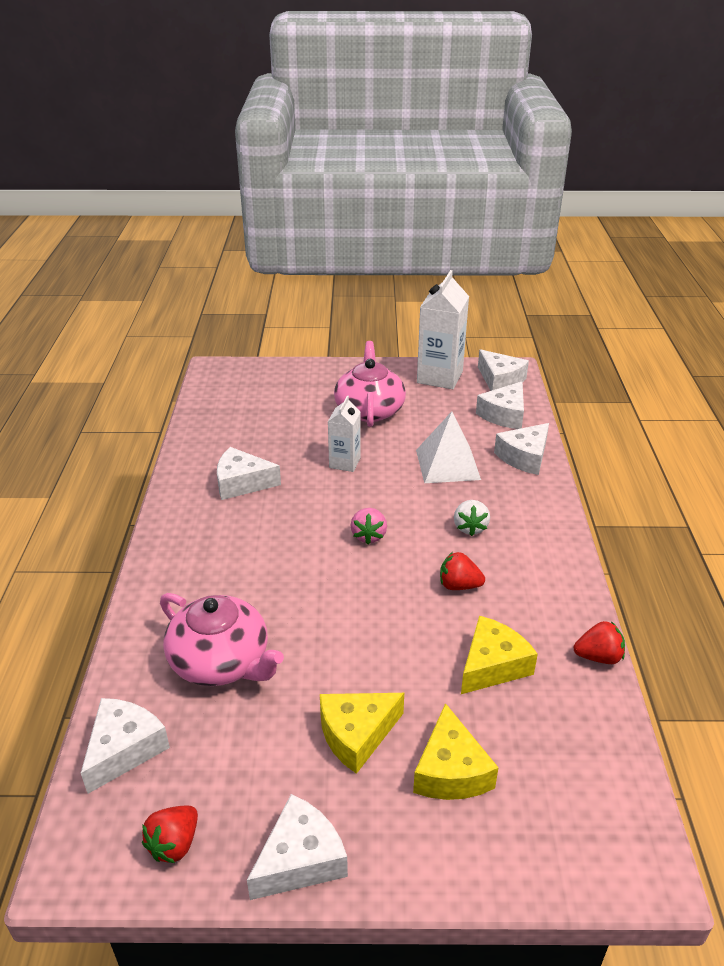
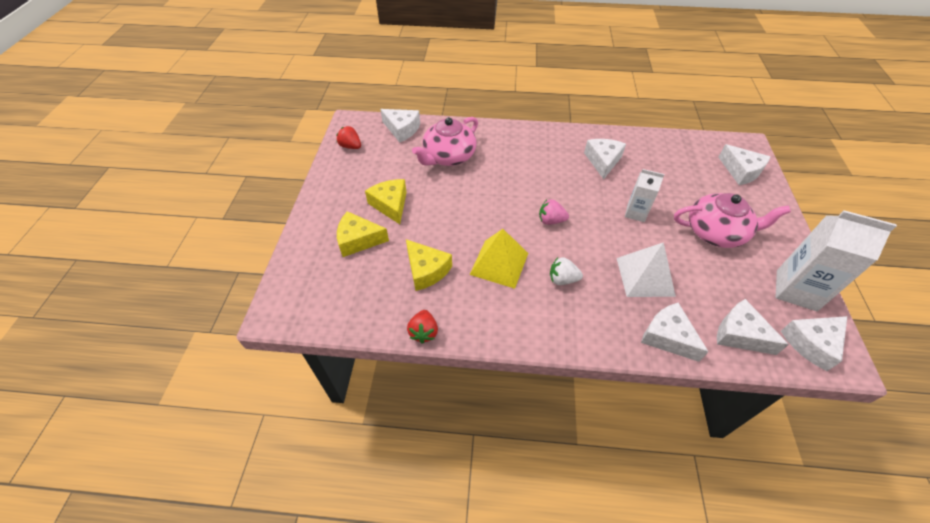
camera: 95 degrees right, 15 degrees up
(300, 859) = (330, 183): white cheese -> white cheese (741, 171)
(459, 585) = (499, 263): red strawberry -> yellow pyramid

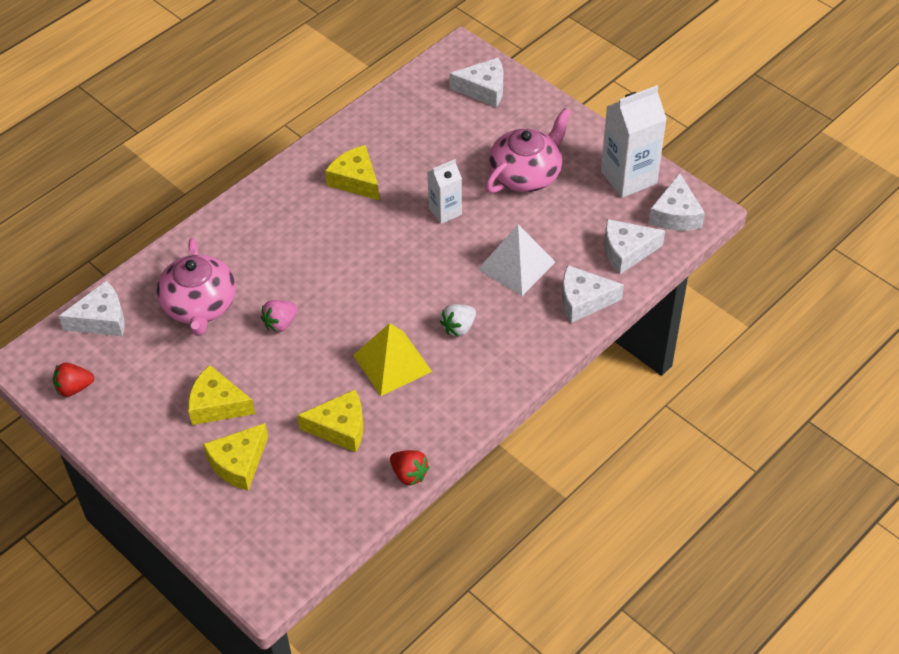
camera: 50 degrees left, 0 degrees up
(551, 220) = (384, 284): pink strawberry -> pink strawberry (280, 323)
(603, 161) = (355, 180): white cheese -> yellow cheese

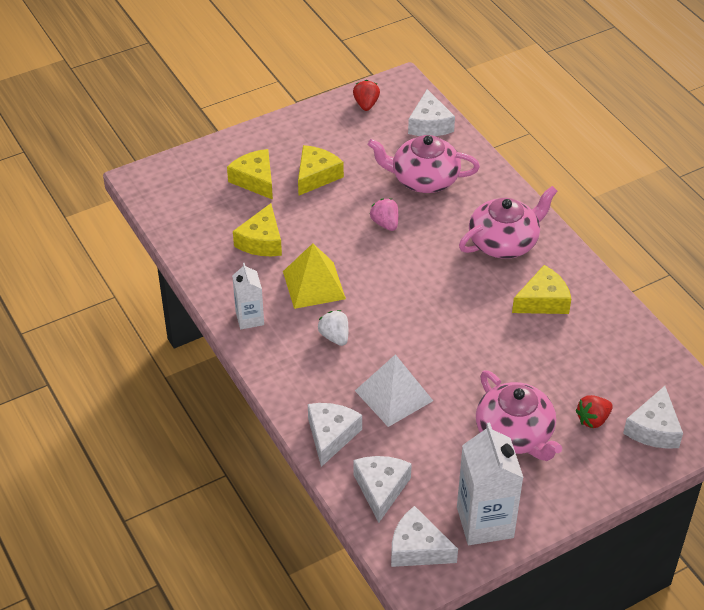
camera: 105 degrees right, 5 degrees down
(282, 222) = (504, 242): none -> pink teapot
(409, 474) = (197, 273): red strawberry -> red strawberry (593, 419)
(445, 211) = (482, 358): white carton -> white carton (249, 318)

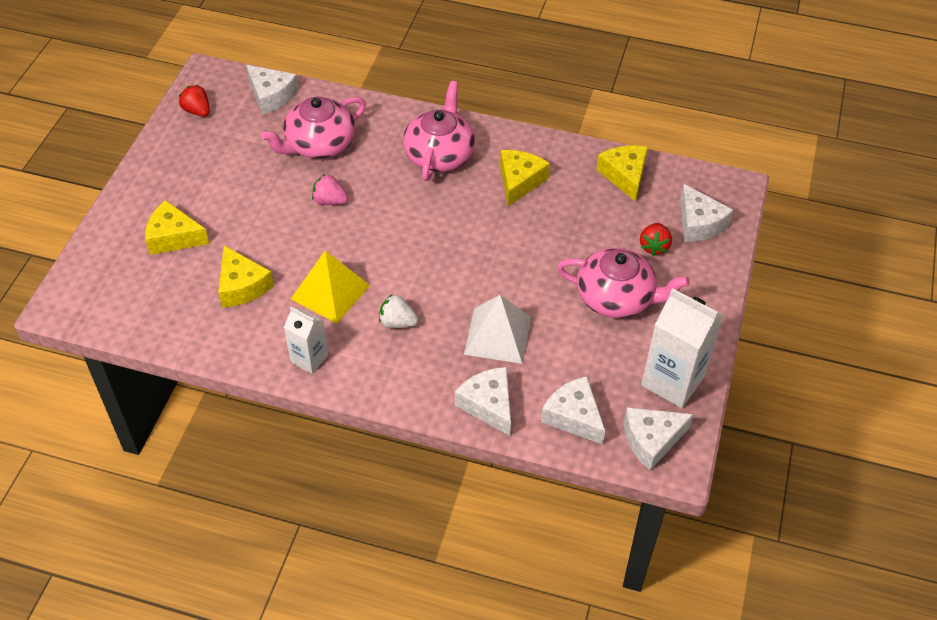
camera: 45 degrees left, 5 degrees up
(316, 176) = (224, 199): yellow cheese -> yellow cheese (624, 175)

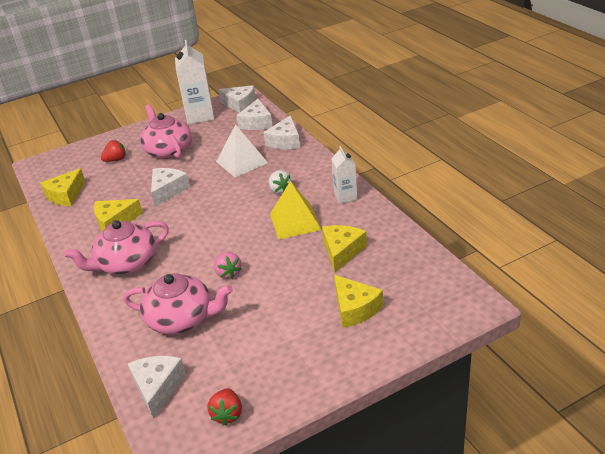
camera: 130 degrees left, 15 degrees down
(699, 223) = (80, 158): white cheese -> white cheese (168, 190)

